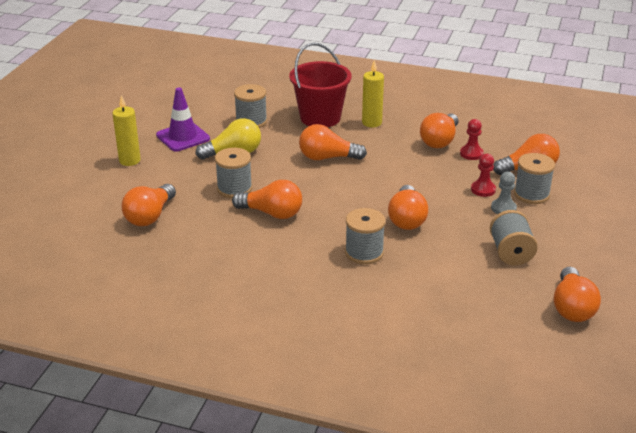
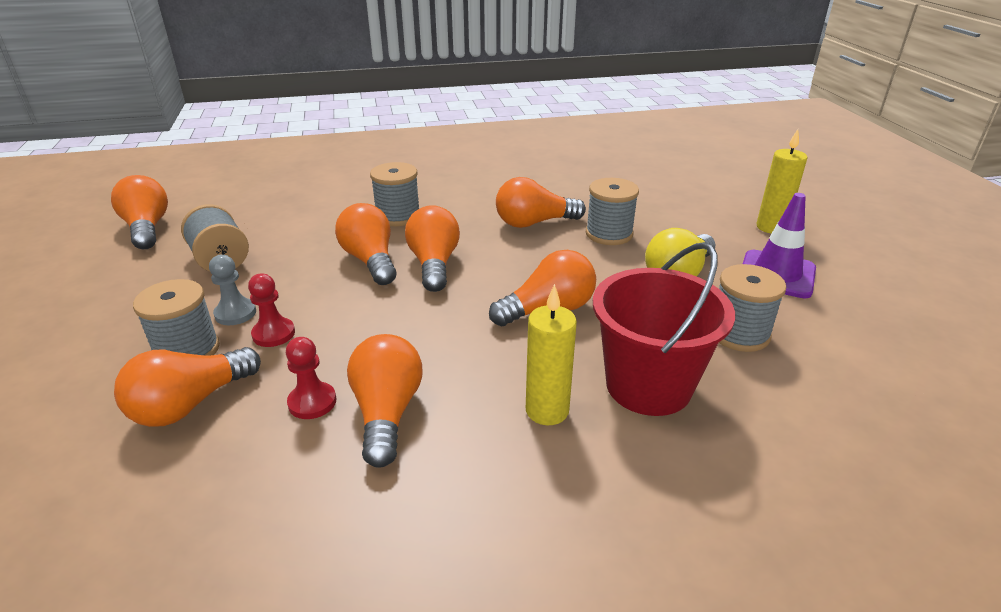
camera: 150 degrees right, 0 degrees up
(150, 216) = (647, 188): orange light bulb -> orange light bulb (434, 264)

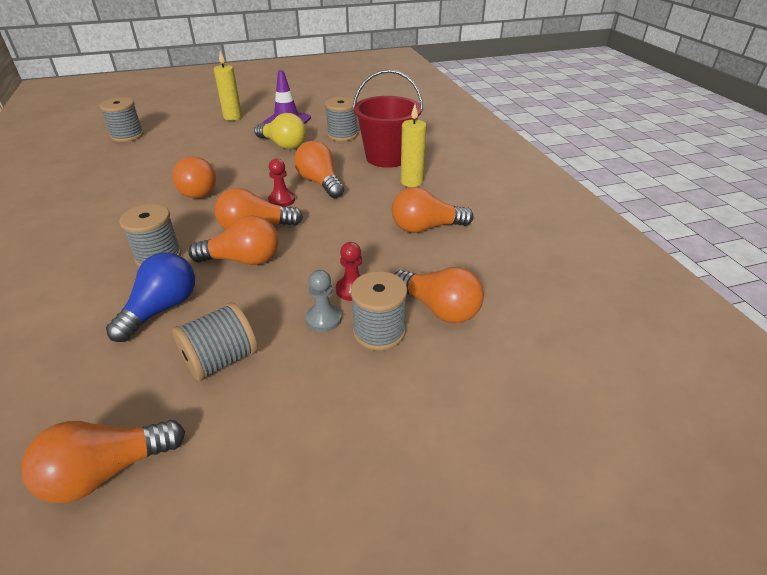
camera: 95 degrees left, 5 degrees up
(311, 227) = (162, 309): none -> blue light bulb
(312, 402) = (424, 256): red pawn -> red pawn (281, 200)
(370, 260) = (243, 260): orange light bulb -> orange light bulb turned 150 degrees counterclockwise
(609, 234) = (226, 163): grey spool -> grey spool (127, 136)

